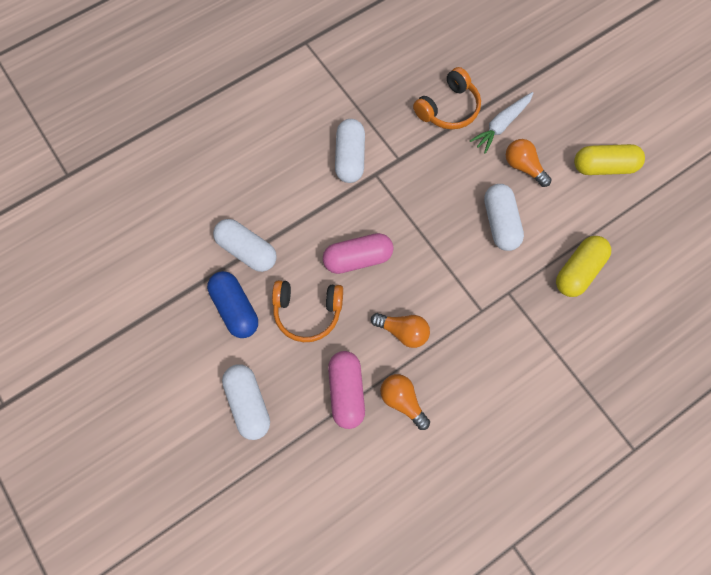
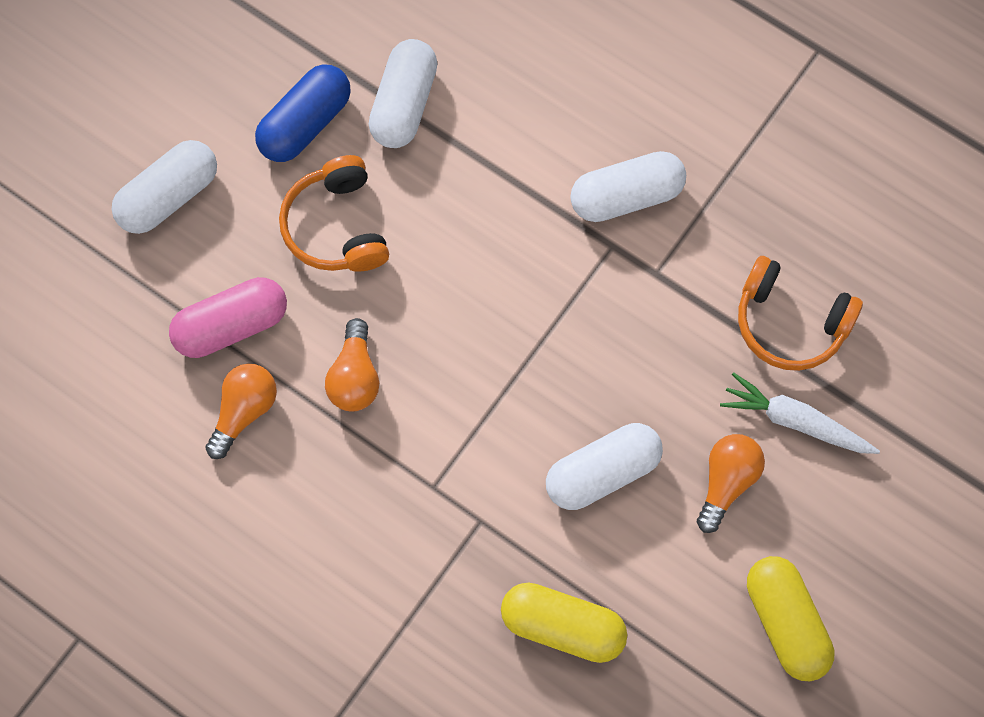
camera: 70 degrees right, 0 degrees up
(358, 258) = (452, 269): pink capsule -> none

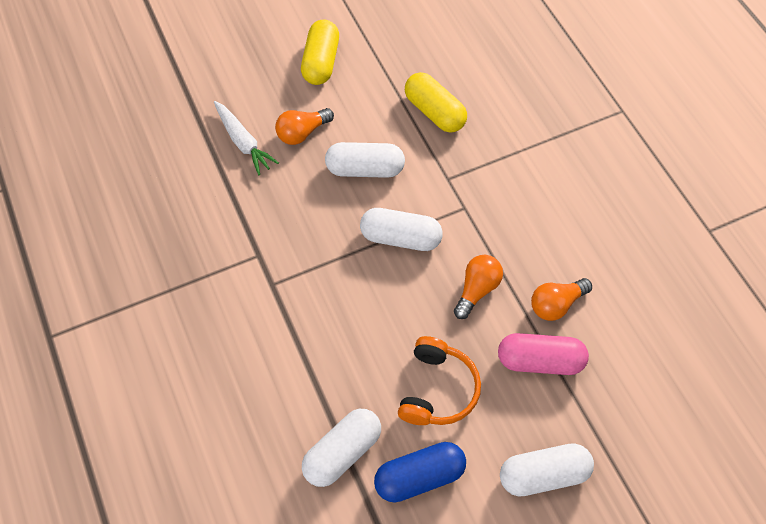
camera: 150 degrees left, 10 degrees down
(626, 196) = (241, 309): white capsule -> white capsule (400, 237)
(790, 323) = (205, 190): orange headphones -> none

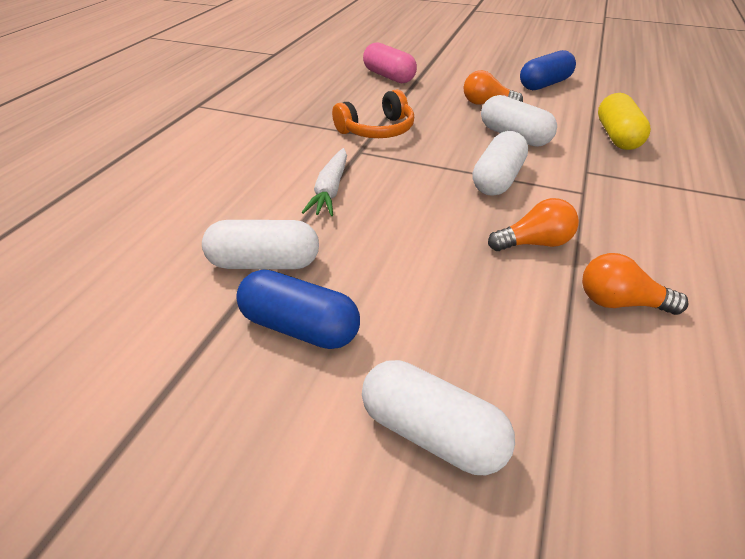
camera: 45 degrees right, 20 degrees down
(243, 142) = (438, 91): white carrot -> white carrot (330, 190)
(321, 62) = (544, 84): yellow capsule -> blue capsule
(400, 237) = (497, 179): white capsule -> white capsule turned 60 degrees clockwise
(437, 389) = (405, 281): orange headphones -> orange headphones (377, 130)
(540, 361) = (547, 332): pink capsule -> pink capsule (389, 76)

